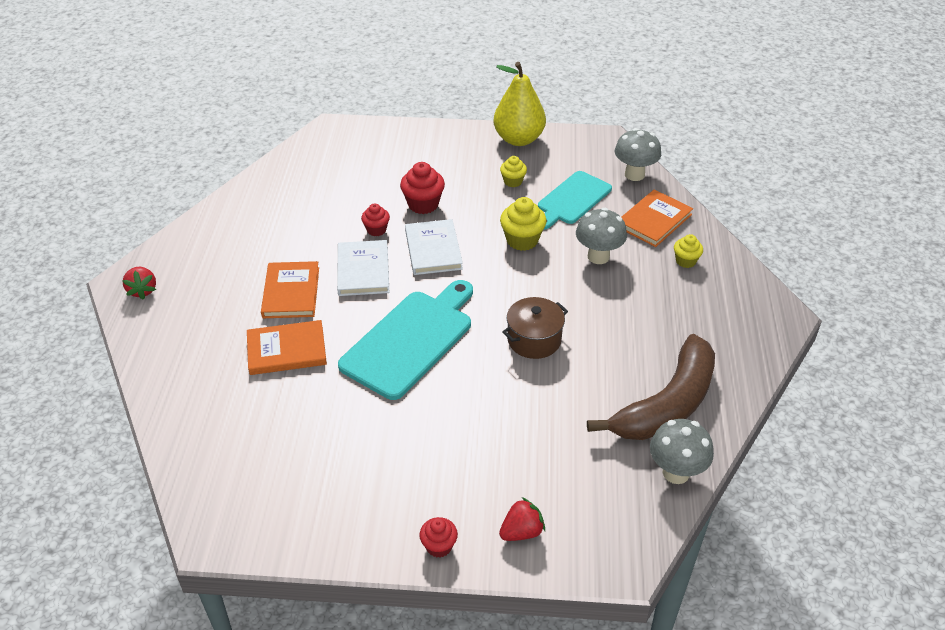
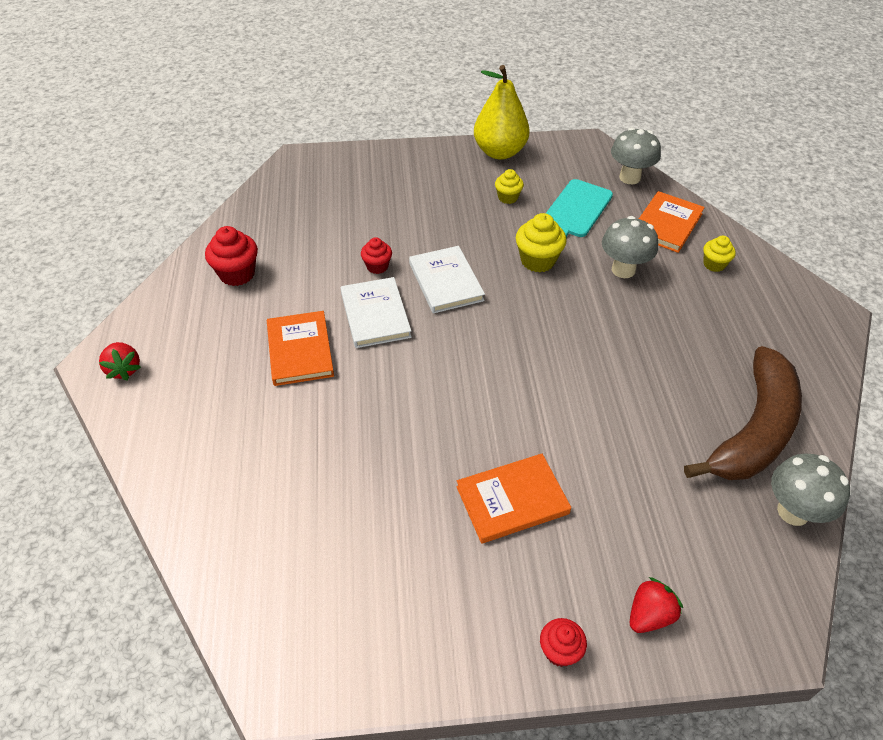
camera: 10 degrees left, 5 degrees up
(286, 350) = (312, 422): orange book -> orange book (512, 500)
(410, 340) = (451, 391): turquoise cutting board -> none
(423, 204) = (420, 232): red cupcake -> red cupcake (237, 274)
(534, 340) = (586, 373): brown pot -> none

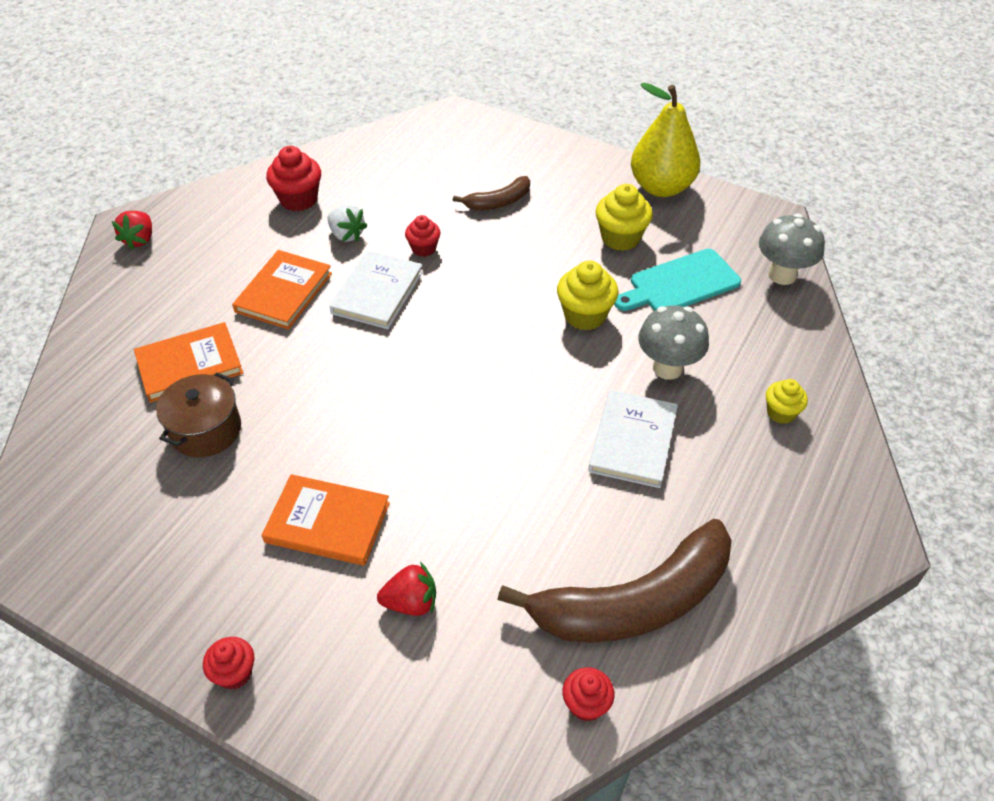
camera: 35 degrees right, 0 degrees up
(306, 283) = (346, 235): none -> white strawberry
(346, 488) = (206, 430): none -> brown pot
(398, 209) = (498, 202): none -> brown banana
(445, 282) = (472, 293): white book -> white book (632, 441)
(508, 197) = (620, 238): yellow cupcake -> yellow cupcake, size x1.60
(649, 615) = (341, 699): red strawberry -> red strawberry (411, 602)
(666, 224) = (771, 344): orange book -> orange book (189, 365)
(793, 512) = (586, 704): grey mushroom -> red cupcake

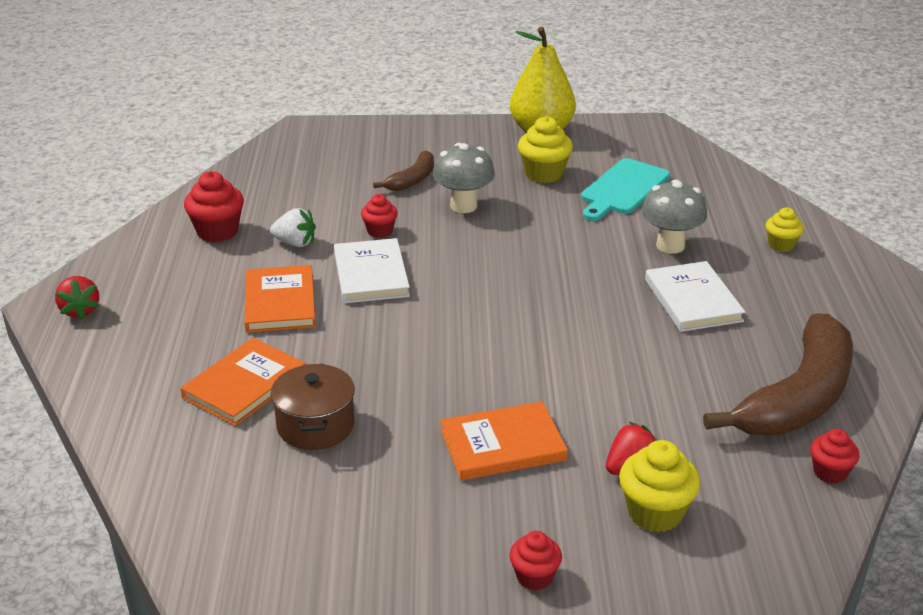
camera: 30 degrees left, 15 degrees down
(585, 315) = (569, 233): yellow cupcake -> yellow cupcake (655, 513)
(782, 275) = (694, 160): grey mushroom -> grey mushroom (463, 206)

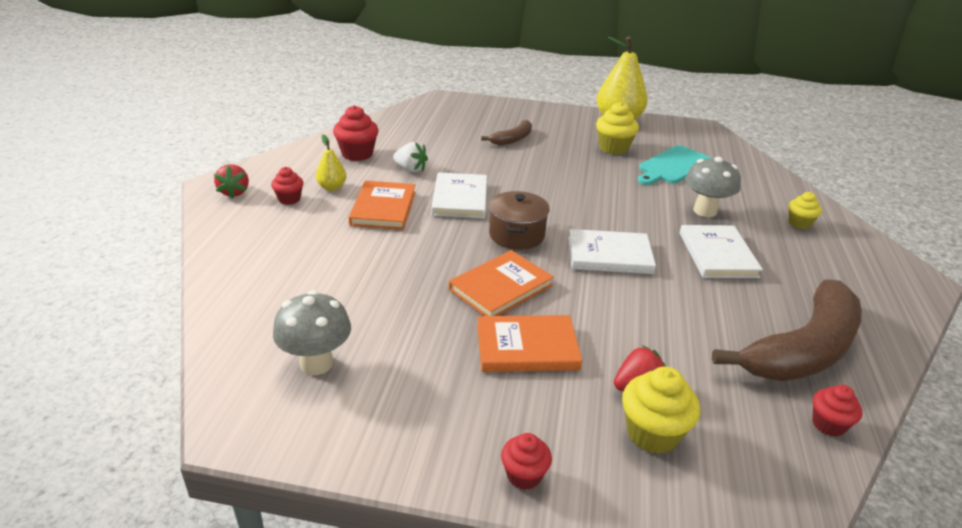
camera: 10 degrees right, 0 degrees up
(203, 284) = (332, 187): none -> yellow pear
(244, 385) = (331, 264): orange book -> orange book (500, 287)
(315, 425) = (375, 304): brown pot -> brown pot (516, 235)
(380, 231) = (477, 170): red cupcake -> red cupcake (289, 199)
(463, 206) = (546, 161): grey mushroom -> grey mushroom (316, 363)
(569, 321) = (609, 255): none -> white book

